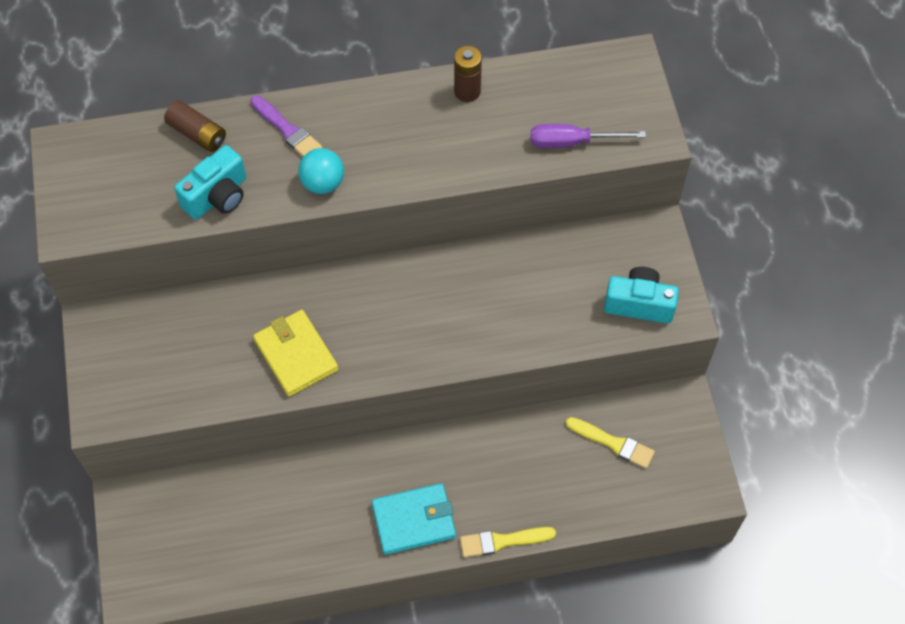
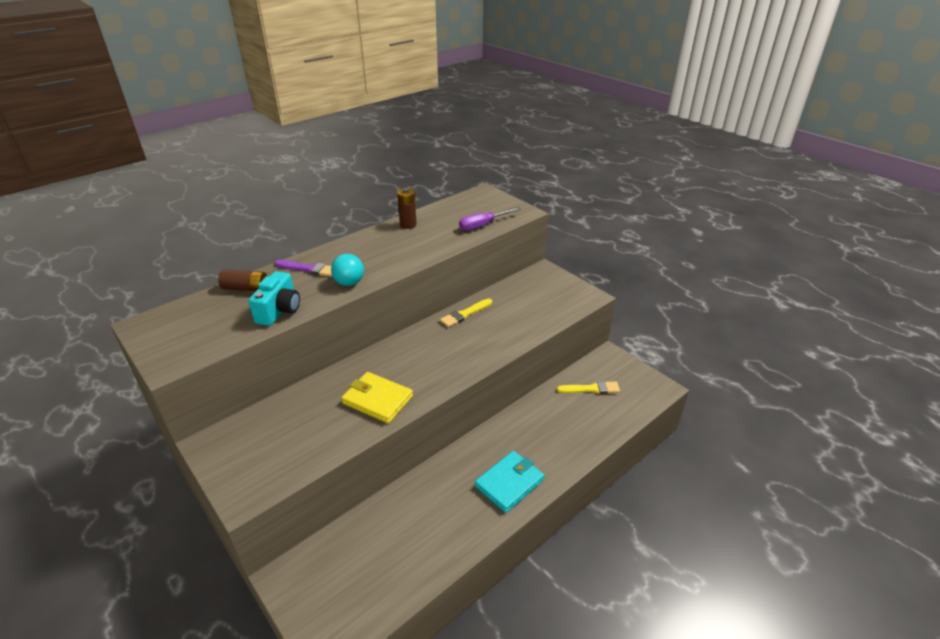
camera: 30 degrees left, 25 degrees down
(502, 541) = (573, 467): yellow brush -> yellow brush (465, 314)
(639, 304) = (563, 300): turquoise camera -> none

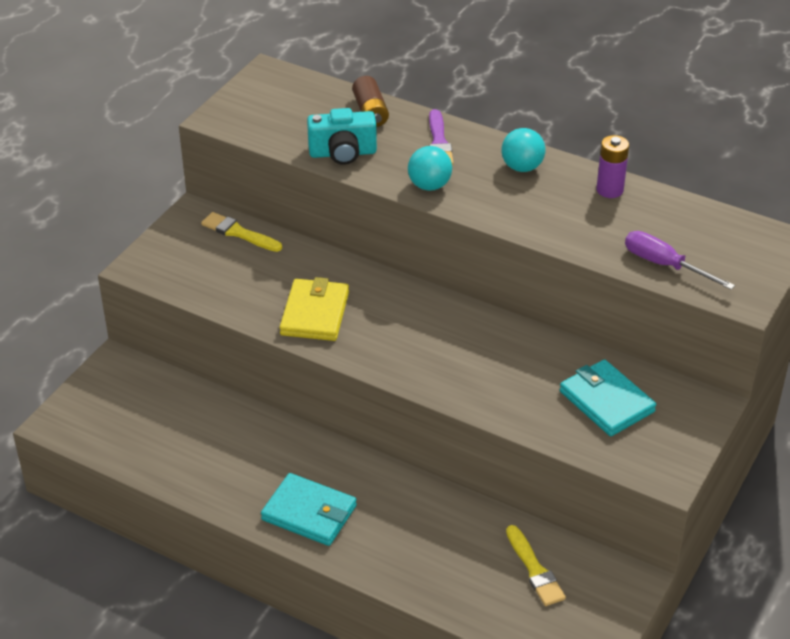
camera: 70 degrees right, 5 degrees up
(362, 246) = (522, 167): none -> turquoise ball
(408, 225) = (609, 190): brown battery -> purple battery
(465, 314) = (529, 343): yellow brush -> yellow brush (238, 233)
(526, 300) = (606, 401): none -> turquoise wallet

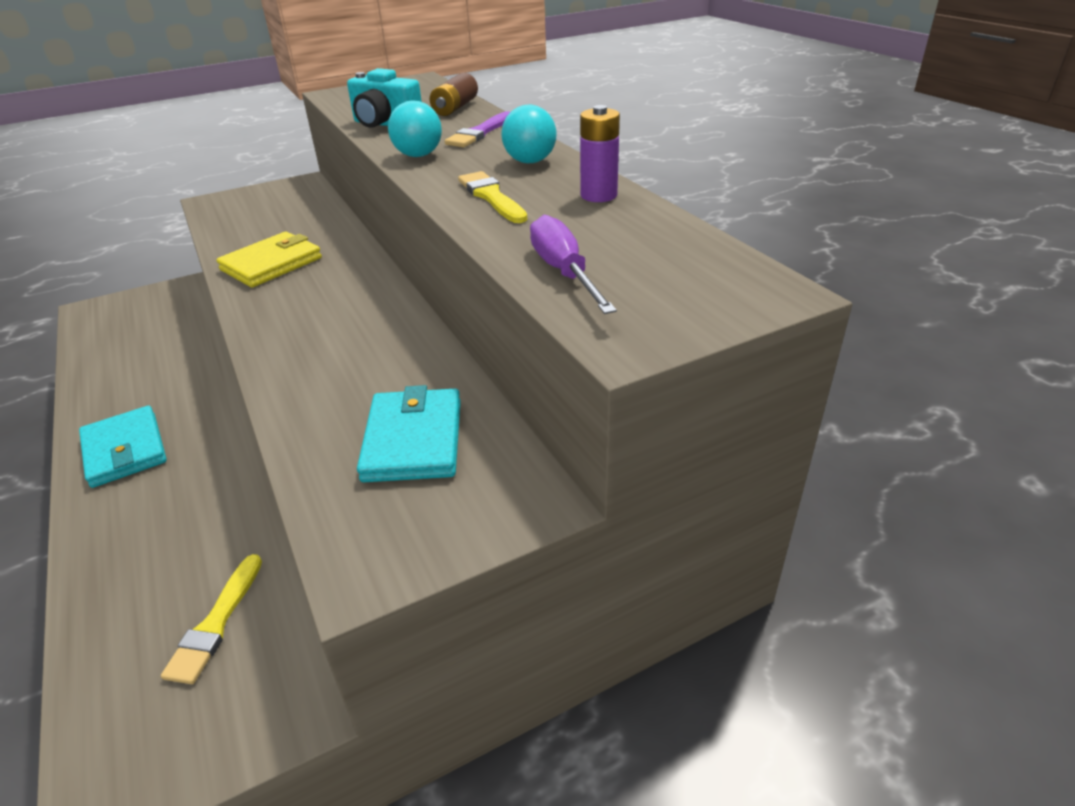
camera: 35 degrees right, 5 degrees down
(238, 233) = (310, 200): yellow brush -> yellow brush (491, 197)

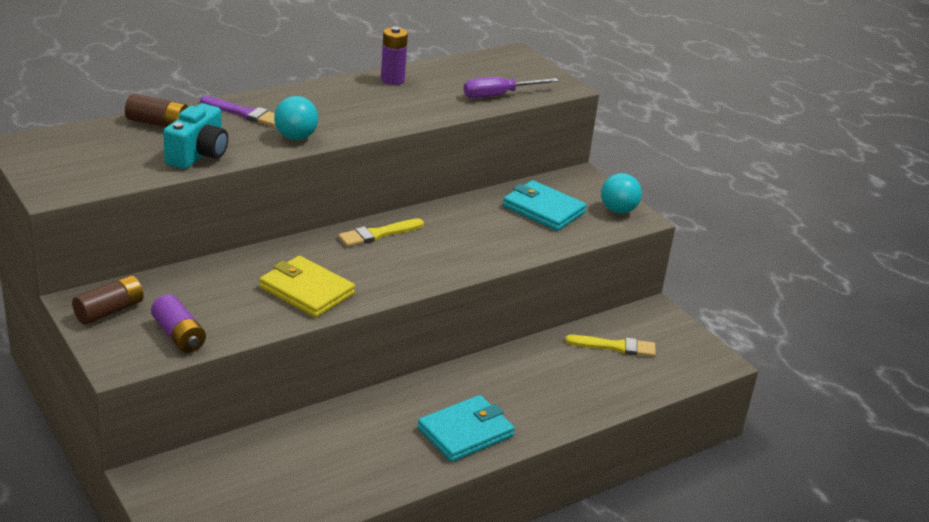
camera: 100 degrees left, 5 degrees down
(232, 217) = (179, 335): none -> purple battery
(284, 192) = (109, 311): none -> brown battery
(413, 440) = (543, 209): turquoise wallet -> turquoise wallet turned 45 degrees clockwise
(491, 197) = (390, 111): yellow brush -> yellow brush (378, 234)
(530, 161) = (322, 97): turquoise ball -> turquoise ball (618, 210)

